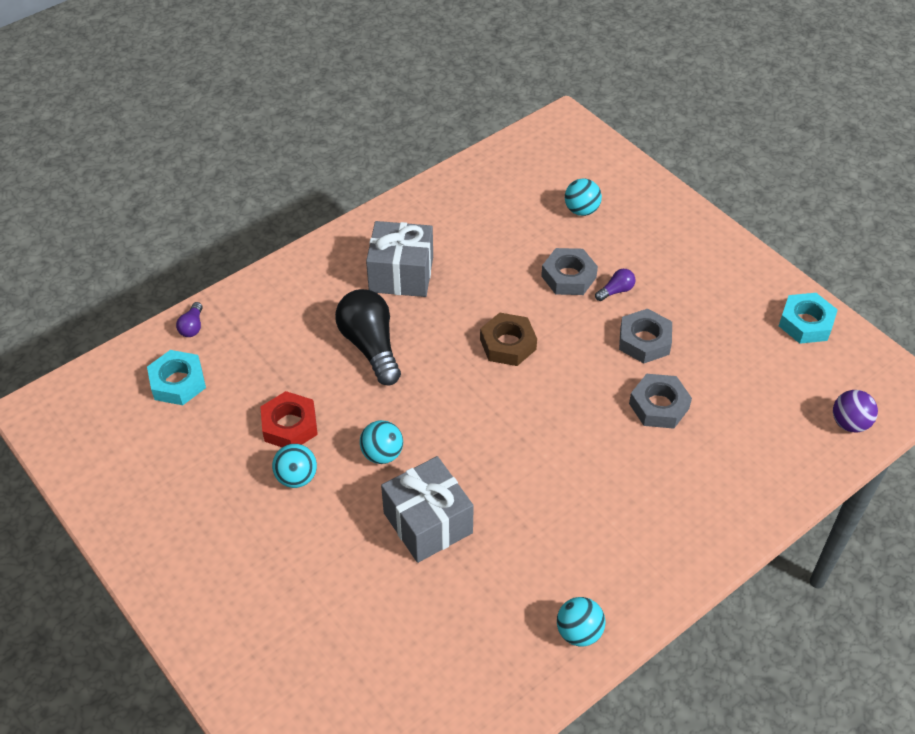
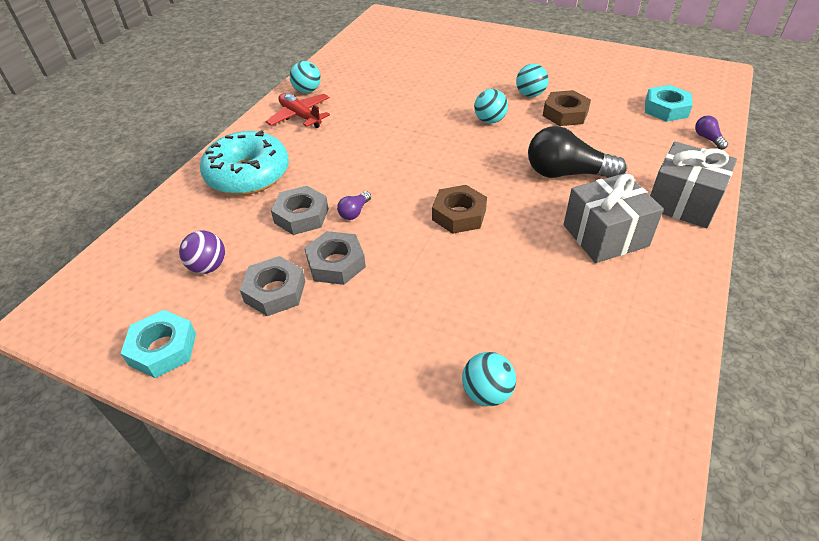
camera: 155 degrees right, 5 degrees down
(290, 425) = (565, 114): red nut -> brown nut
(370, 346) = (566, 173): black light bulb -> black light bulb turned 150 degrees clockwise
(428, 523) = (430, 102): grey gift -> grey gift (683, 202)
(568, 277) = (446, 298): grey nut -> grey nut (275, 291)
(608, 574) = (300, 116): none -> red plane
(616, 291) = (388, 302): purple light bulb -> purple light bulb (354, 212)
(702, 490) = (248, 174): none -> turquoise donut
(849, 423) = (119, 262): purple ball -> purple ball (208, 267)

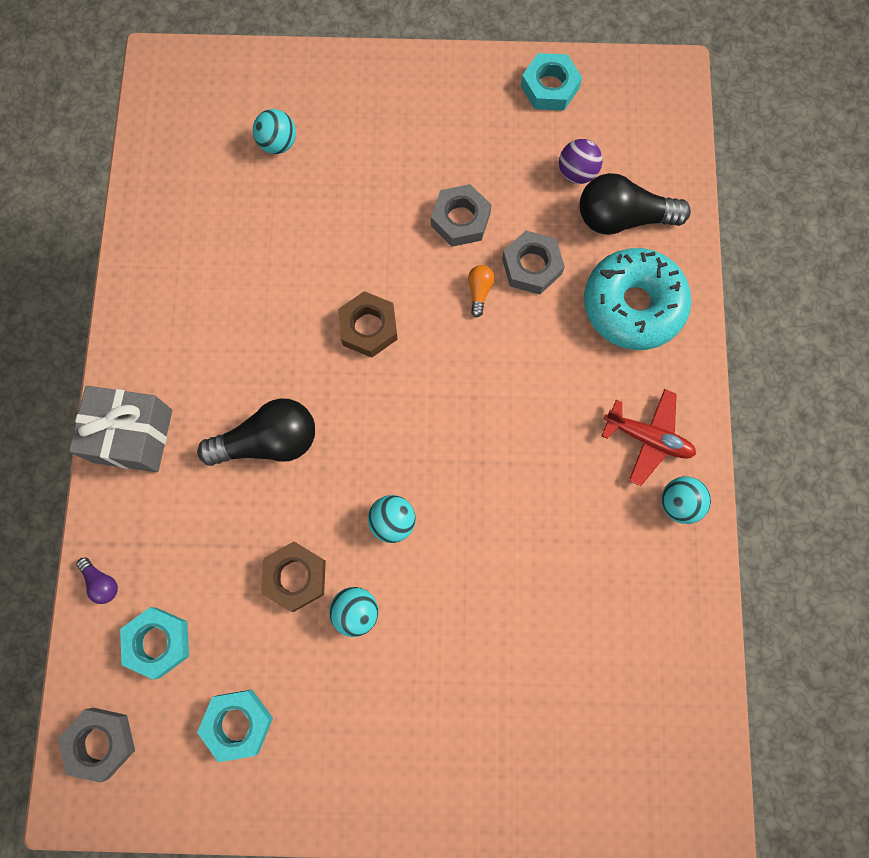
camera: 155 degrees right, 30 degrees up
(203, 225) = (622, 218): none -> black light bulb
(275, 291) = (496, 170): grey nut -> grey nut (101, 742)
(354, 212) = (479, 291): purple light bulb -> orange light bulb
(605, 235) = (210, 351): grey gift -> none
(616, 75) = (238, 723): none -> turquoise nut

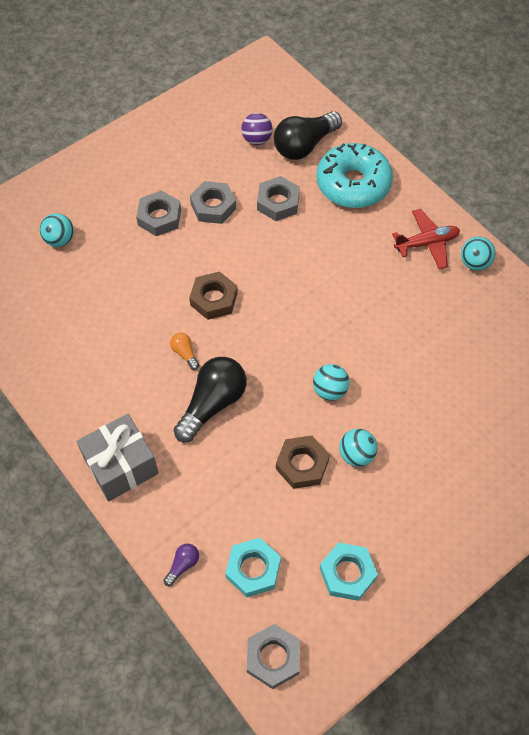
camera: 40 degrees left, 15 degrees down
(101, 582) = (183, 565): purple light bulb -> purple light bulb turned 60 degrees counterclockwise
(395, 191) = (159, 217): none -> grey nut
(479, 291) = (261, 235): orange light bulb -> orange light bulb (185, 353)
(549, 87) = (199, 107): turquoise nut -> none

